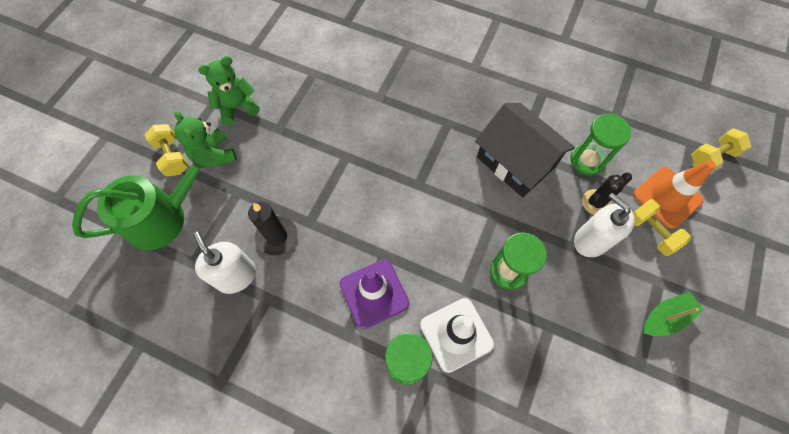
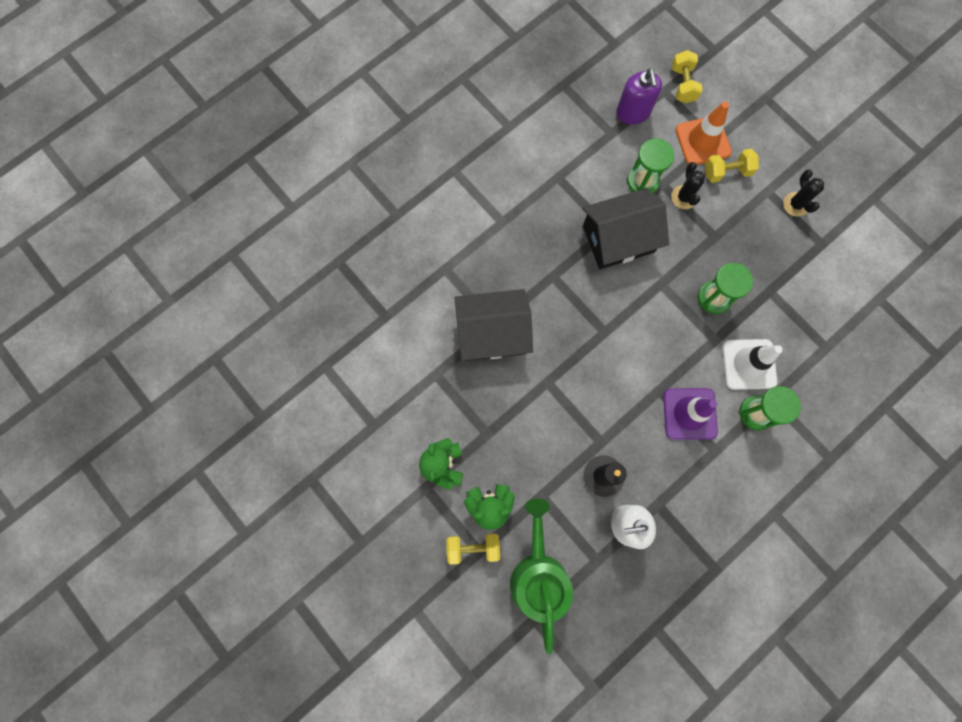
camera: 65 degrees left, 10 degrees up
(370, 98) = (492, 333): none -> black house
(591, 240) = (714, 221): white soap dispenser -> none
(649, 126) = (633, 113): none -> purple soap dispenser
(665, 317) = (795, 204): green boat -> black cactus

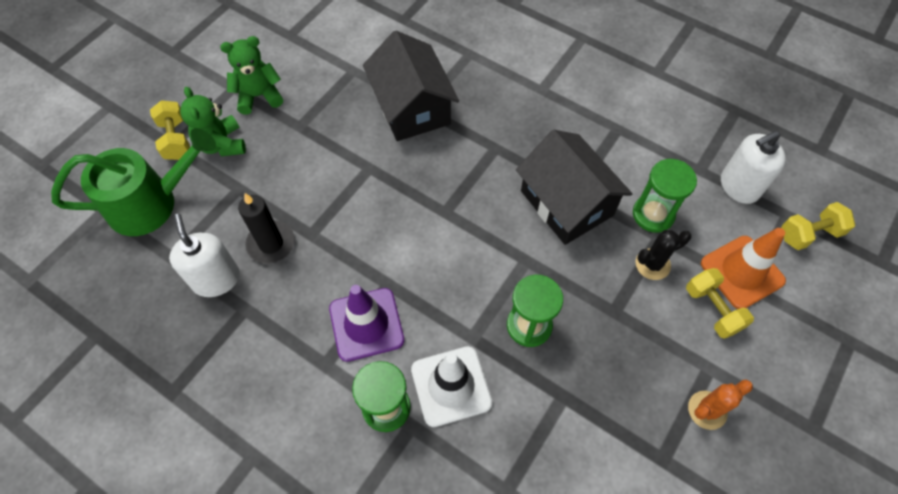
camera: 75 degrees right, 15 degrees down
(633, 113) = (739, 186): purple soap dispenser -> white soap dispenser
(795, 204) = (707, 410): black cactus -> orange cactus

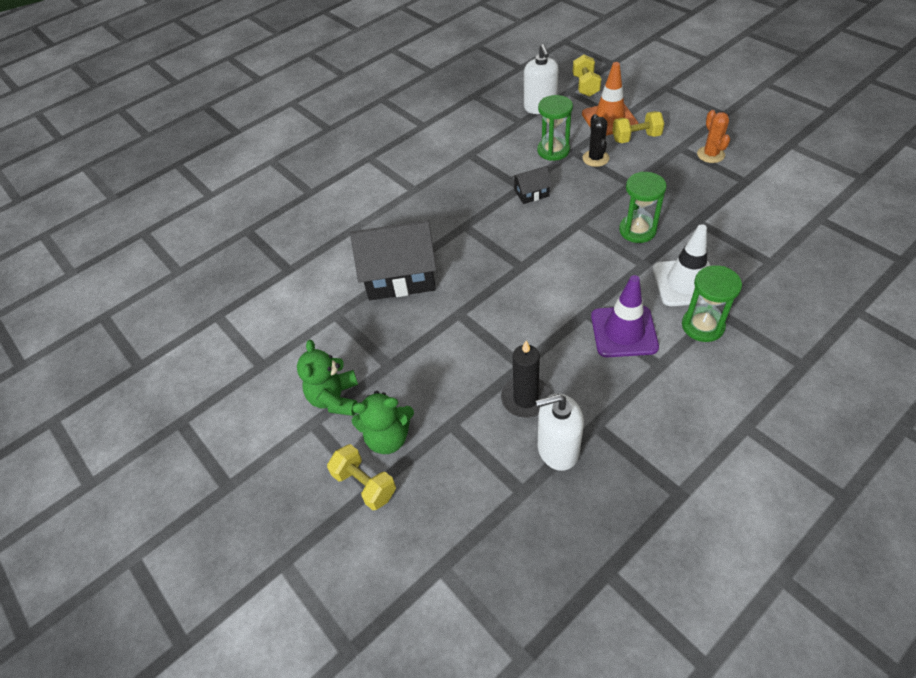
camera: 70 degrees left, 10 degrees down
(152, 203) = (446, 511): green watering can -> none
(176, 139) = (365, 484): yellow dumbbell -> yellow dumbbell turned 45 degrees clockwise
(566, 203) = (531, 193): black house -> black house, size x0.47

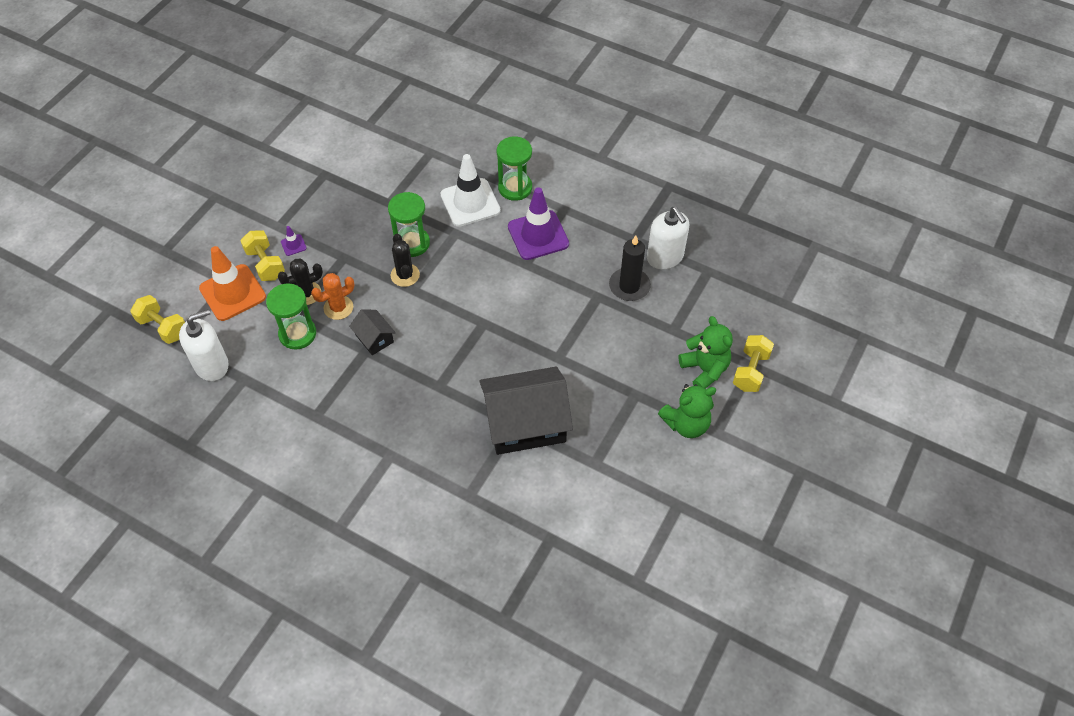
camera: 115 degrees left, 5 degrees up
(400, 275) = (525, 423): black house -> black house turned 75 degrees counterclockwise
(585, 86) = (163, 327): yellow dumbbell -> yellow dumbbell turned 60 degrees clockwise
(597, 220) = (405, 275): none -> black cactus
(654, 155) = (293, 245): none -> purple traffic cone
(710, 154) = (287, 201): orange cactus -> orange cactus (338, 308)

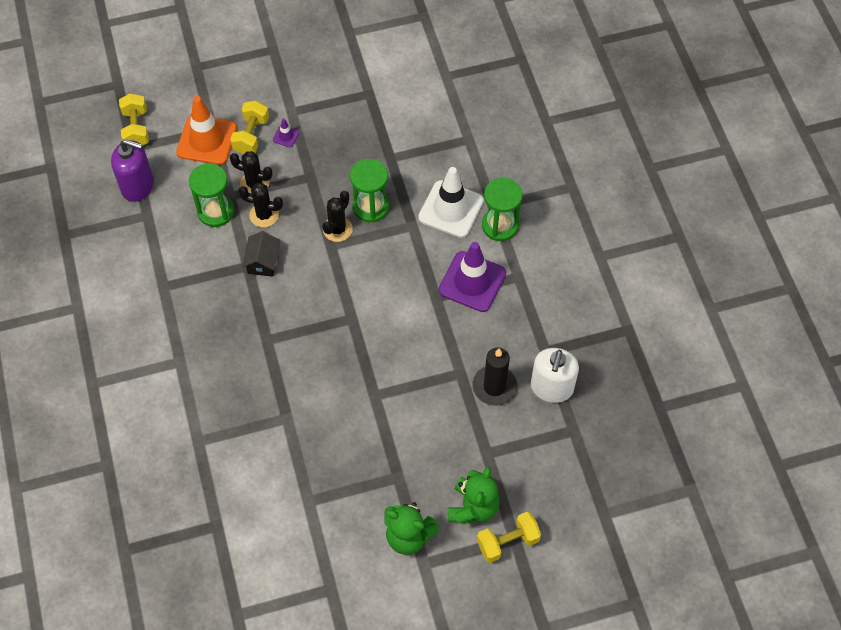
camera: 45 degrees right, 5 degrees up
(211, 365) = (137, 186): white soap dispenser -> purple soap dispenser
(338, 308) = (264, 215): orange cactus -> black cactus
(525, 423) = (294, 424): black house -> none

